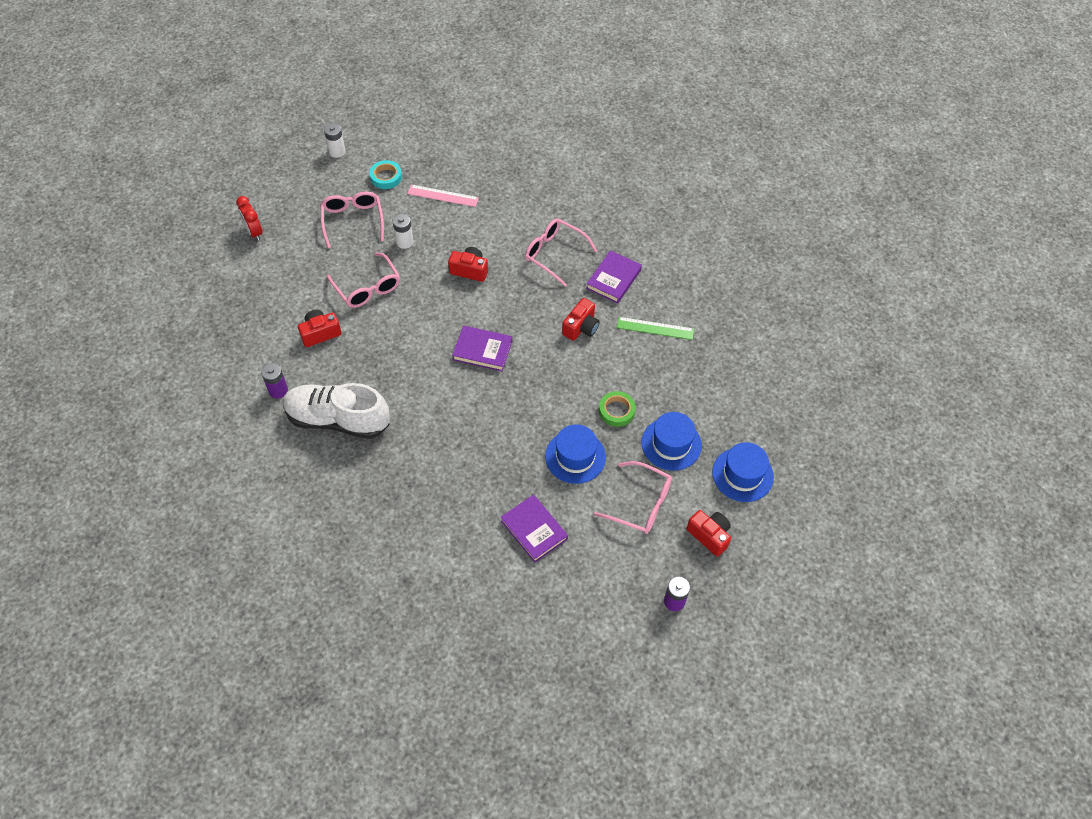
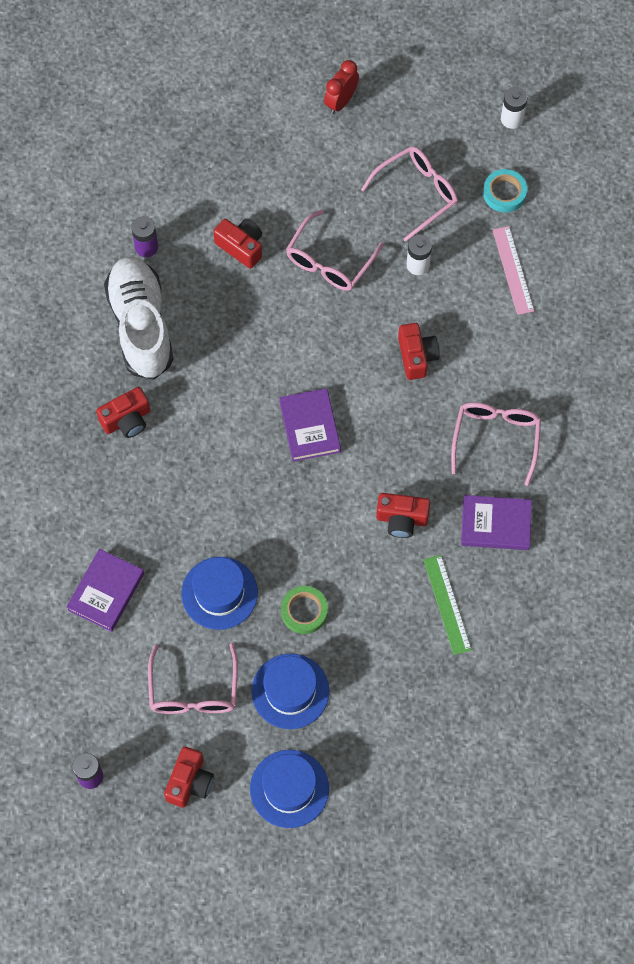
camera: 65 degrees right, 10 degrees up
(406, 460) = (127, 420): none -> red camera

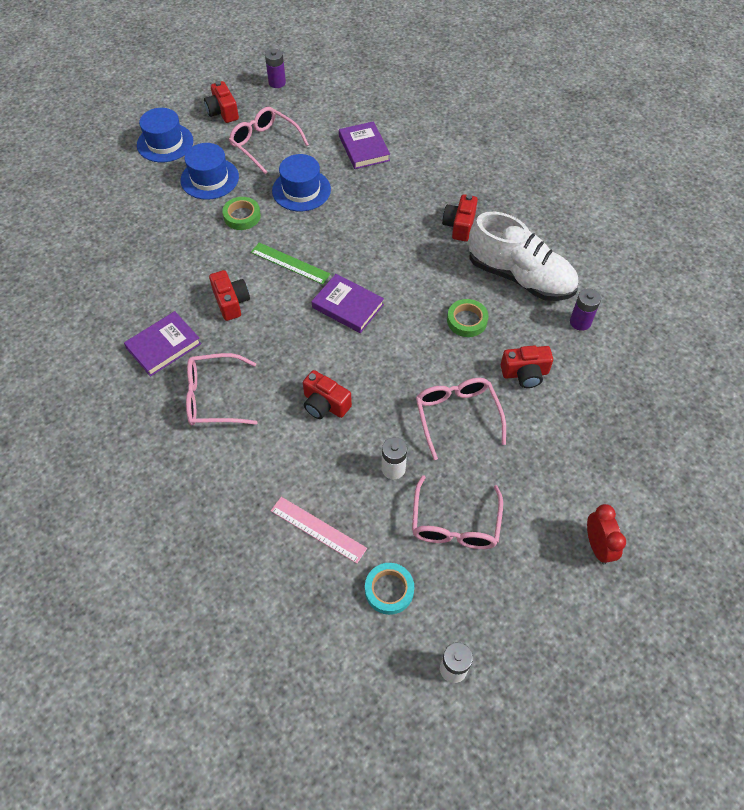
camera: 135 degrees right, 10 degrees down
(231, 327) = (467, 320): none -> green tape
(402, 519) = (231, 302): red camera -> red camera turned 105 degrees clockwise
(447, 604) = (155, 280): green ruler -> green ruler (290, 263)
(496, 438) = (213, 397): pink glasses -> pink glasses turned 120 degrees clockwise

